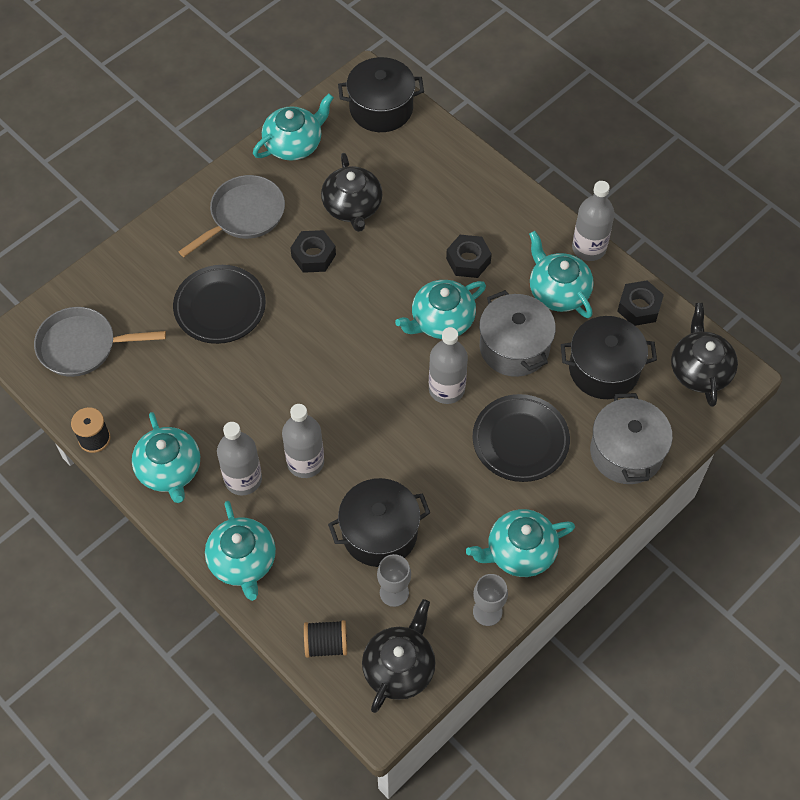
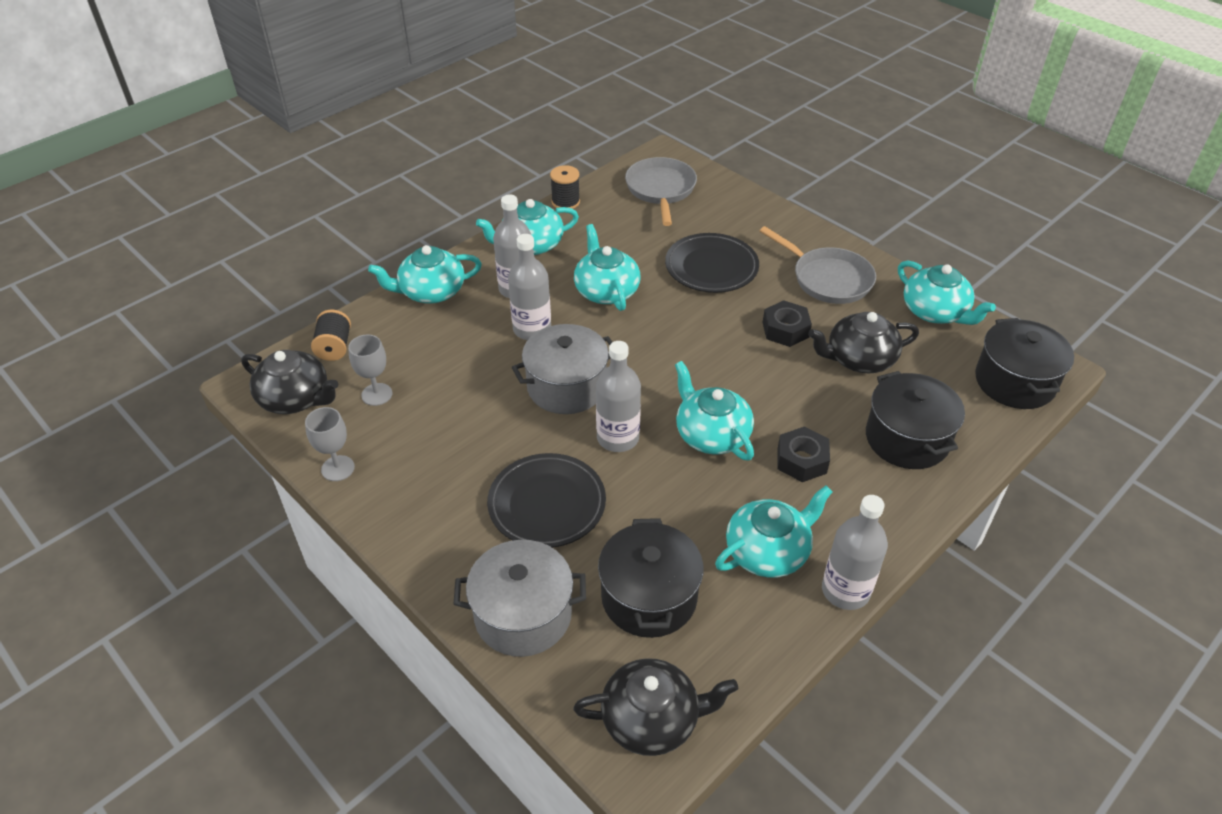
camera: 90 degrees right, 15 degrees down
(379, 533) = (445, 383): black pot -> black pot (907, 439)
(514, 347) = (678, 502): grey pot -> grey pot (566, 387)
(519, 552) = (403, 498): turquoise teapot -> turquoise teapot (606, 291)
(639, 307) = (753, 646): black nut -> none

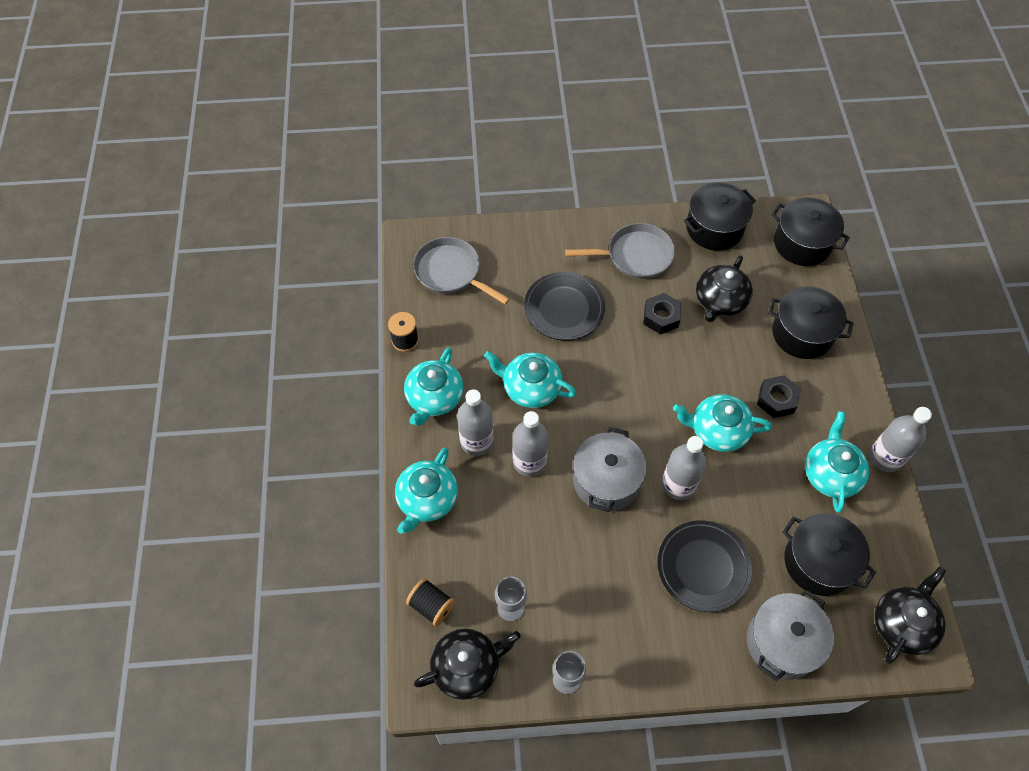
camera: 50 degrees left, 15 degrees up
(935, 312) = (714, 228): turquoise teapot -> black pot

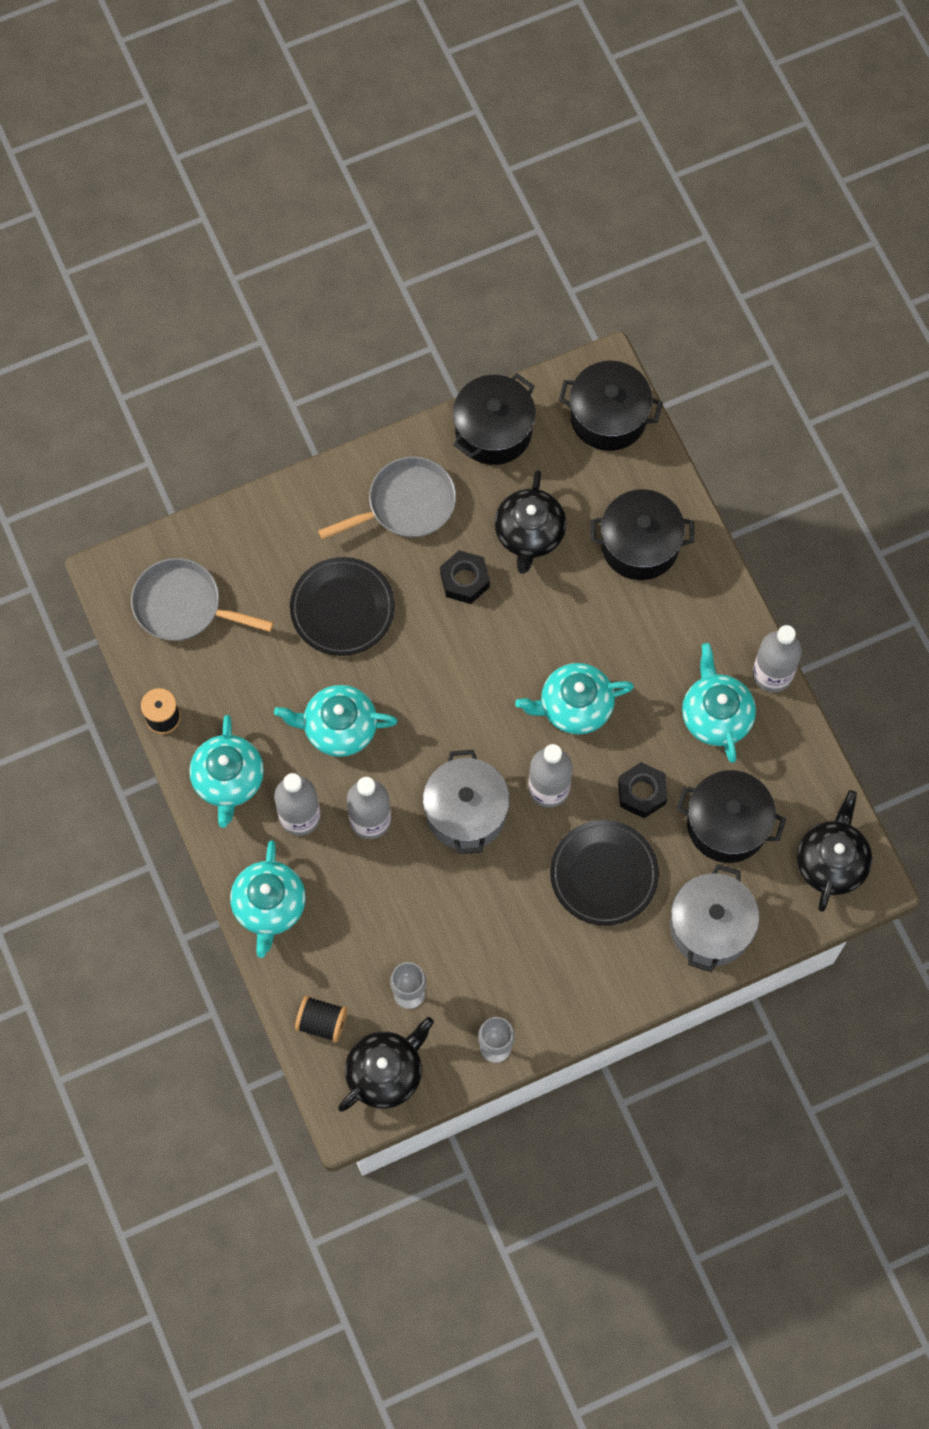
camera: 20 degrees left, 10 degrees up
(776, 400) = (632, 644): black nut -> black nut (642, 793)

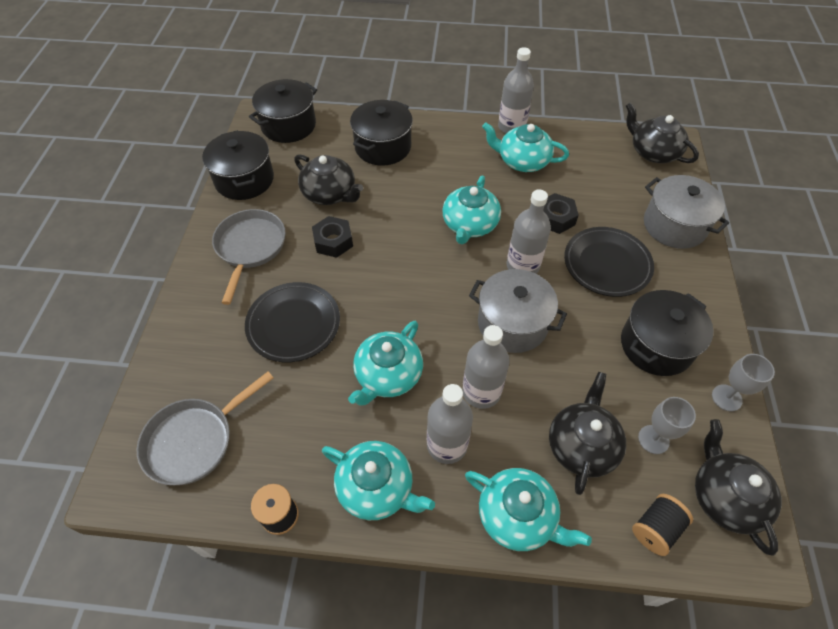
camera: 60 degrees left, 15 degrees down
(366, 932) = (582, 445): none -> black teapot
(727, 824) = (602, 187): black pot -> black pot (656, 345)

